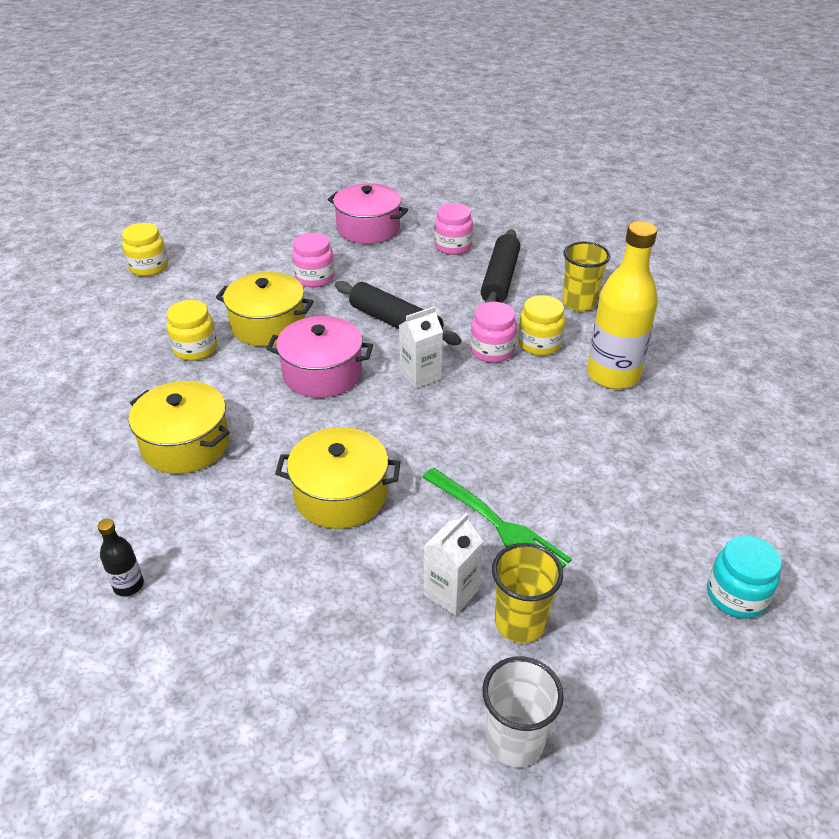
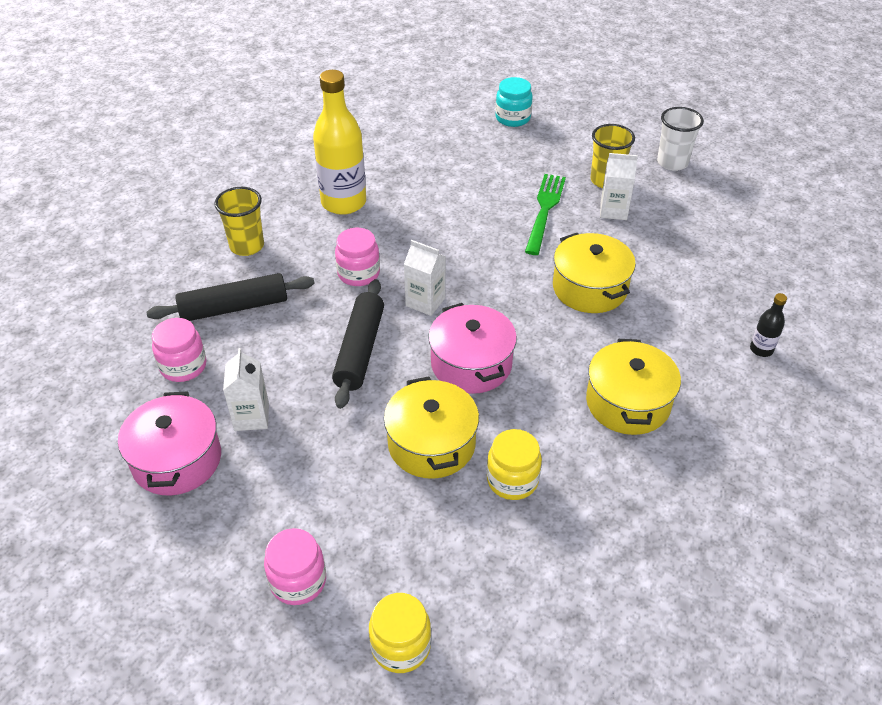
camera: 120 degrees left, 5 degrees up
(314, 278) = (319, 453): pink jar -> pink jar (298, 581)
(376, 261) = (251, 417): none -> white carton
(539, 344) = (329, 250): yellow jar -> none

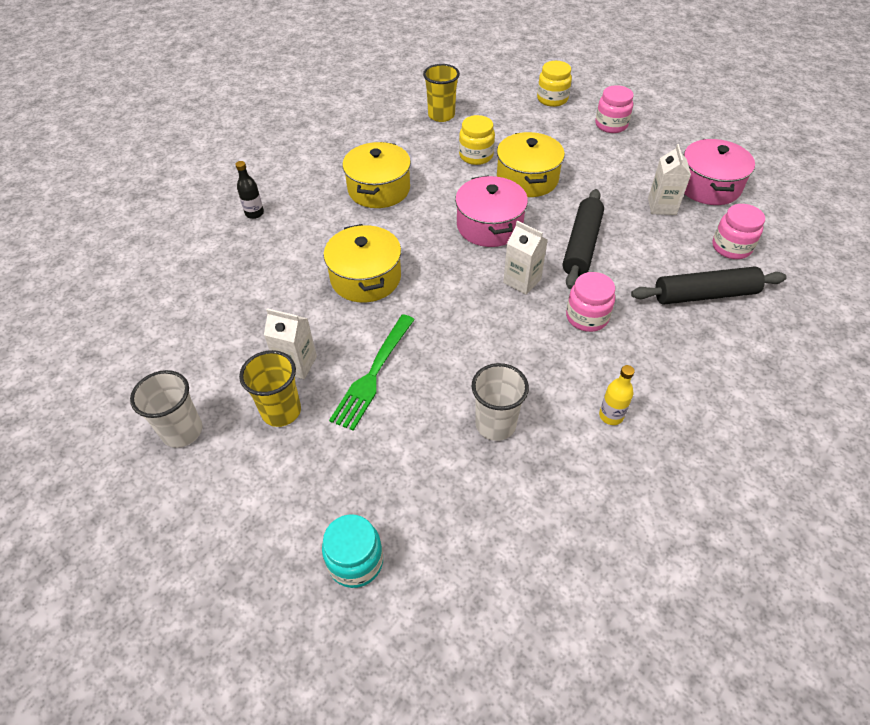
camera: 170 degrees left, 5 degrees up
(247, 246) = (714, 364): yellow cup -> yellow cup (441, 115)
(343, 202) = (611, 416): yellow bottle -> yellow bottle, size x0.44
(435, 189) = (495, 424): none -> white cup

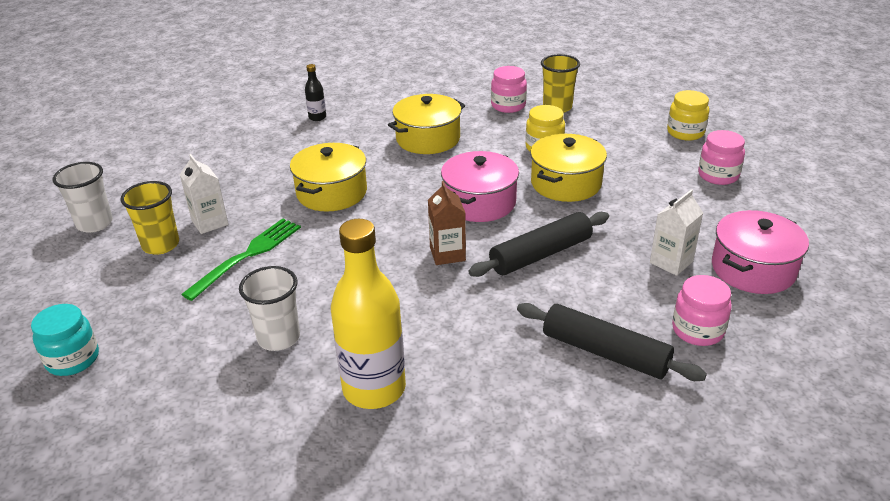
camera: 40 degrees right, 15 degrees down
(373, 374) = (247, 256): green fork -> green fork turned 150 degrees clockwise
(522, 281) = (447, 254): white carton -> brown carton
(587, 317) = (463, 308): pink jar -> pink jar (508, 106)
(611, 416) = (374, 389): yellow bottle -> yellow bottle, size x2.28

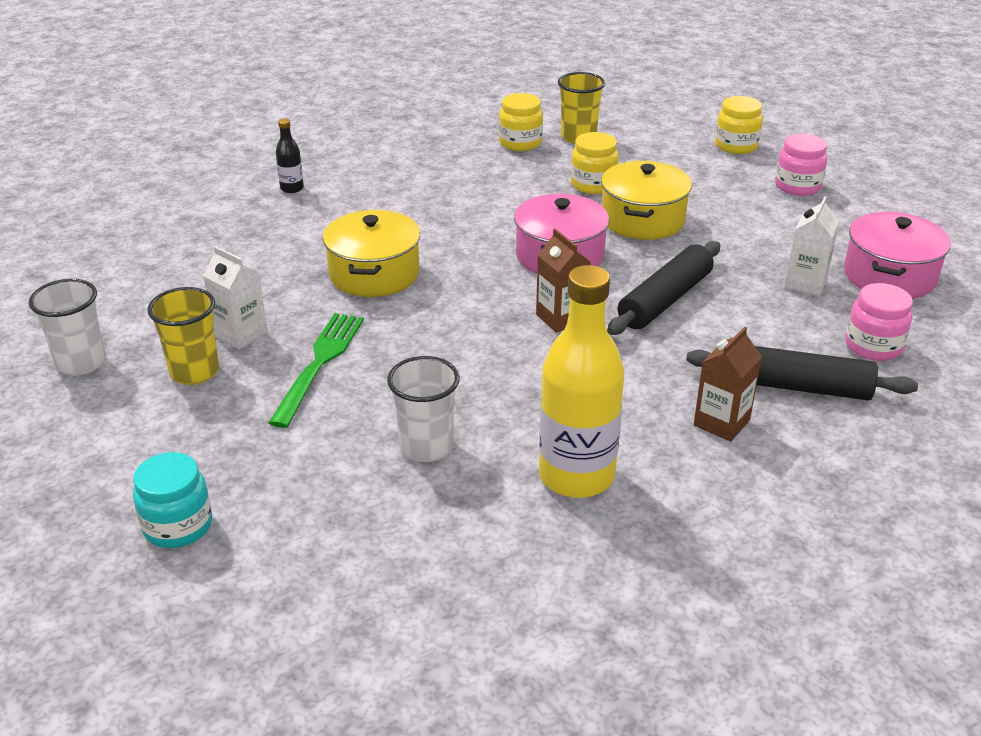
camera: 20 degrees left, 0 degrees up
(428, 139) = (450, 194): yellow pot -> none
(508, 106) = (520, 143): pink jar -> yellow jar
(520, 370) = (721, 423): none -> brown carton

